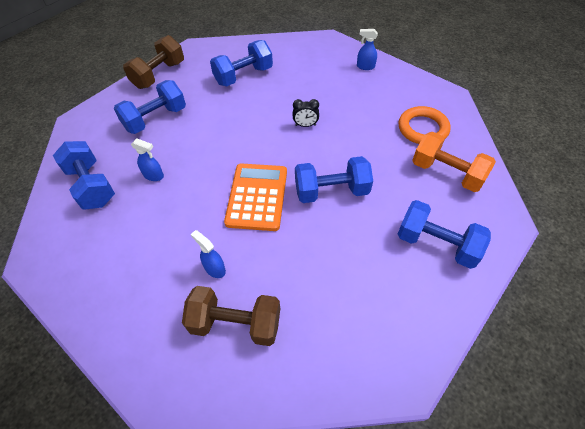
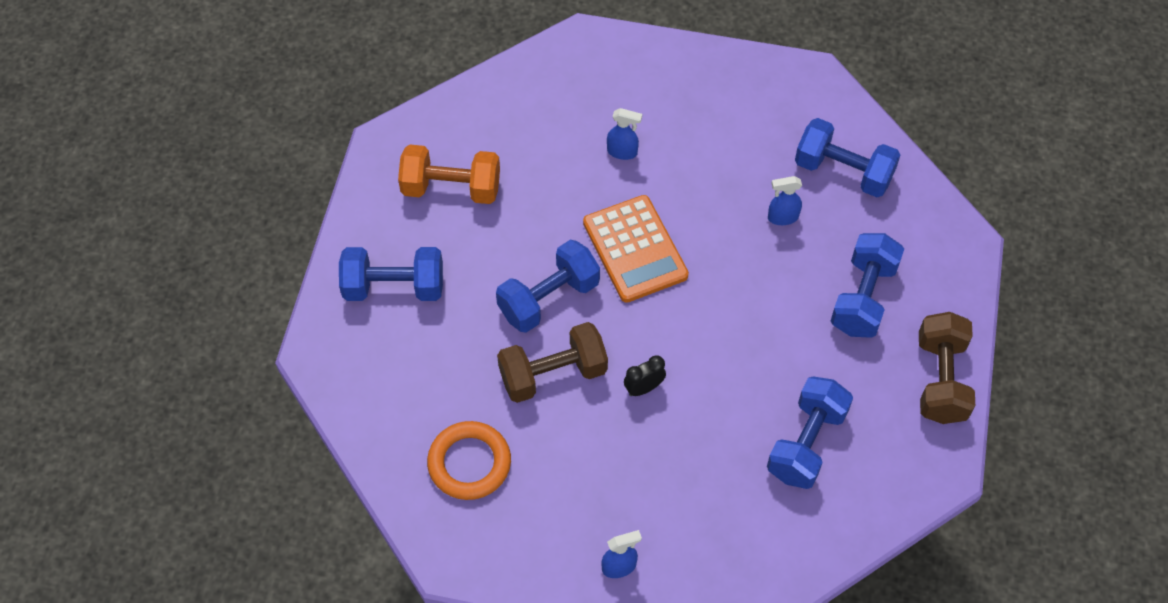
camera: 150 degrees right, 5 degrees up
(236, 323) = (564, 116): brown dumbbell -> brown dumbbell (553, 374)
(447, 173) = (410, 395): orange dumbbell -> orange dumbbell (451, 188)

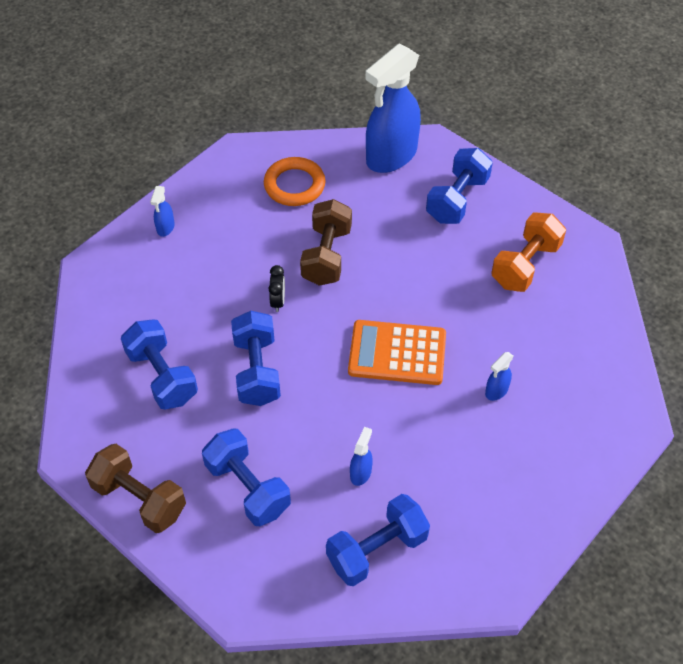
camera: 120 degrees right, 5 degrees down
(363, 384) = (391, 156): none -> blue spray bottle
(548, 298) = (389, 280): blue dumbbell -> blue dumbbell (257, 370)

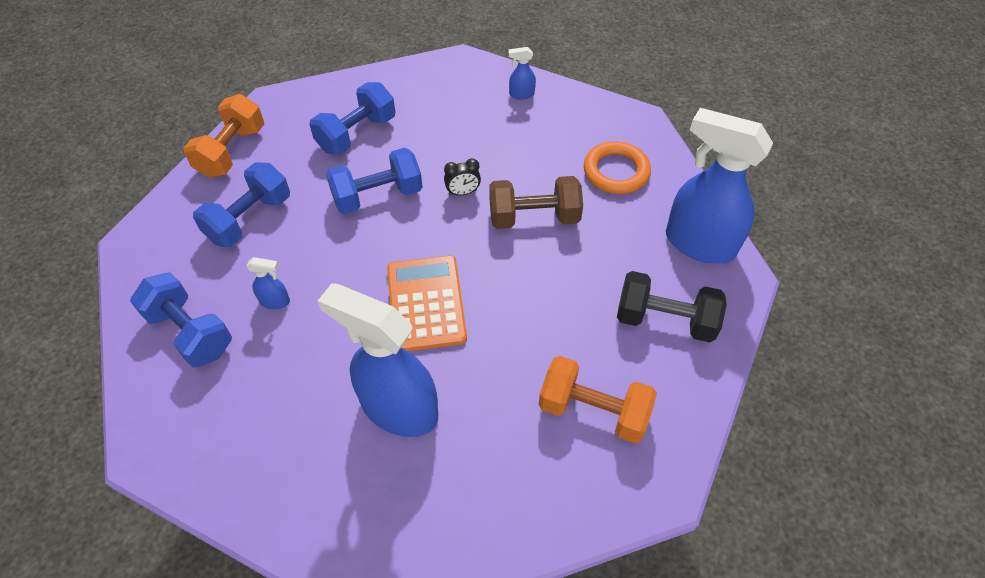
camera: 75 degrees right, 0 degrees up
(139, 498) = (232, 151): brown dumbbell -> orange dumbbell
(457, 199) = (665, 320): blue dumbbell -> black dumbbell
(496, 391) = (398, 408): blue spray bottle -> blue spray bottle, size x2.47

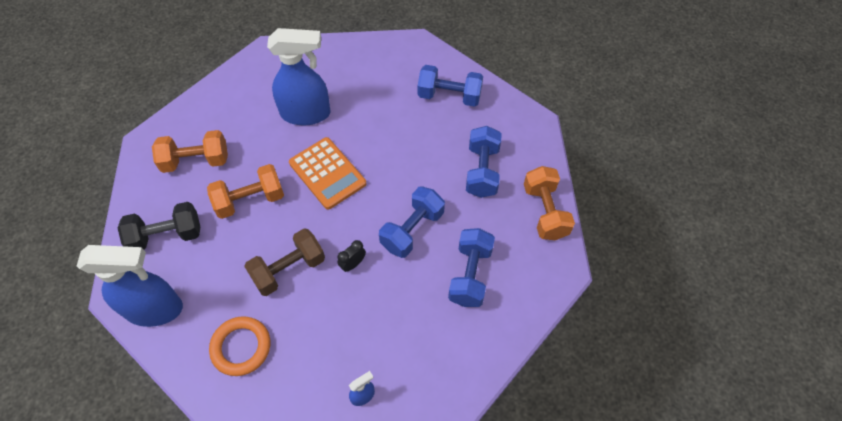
camera: 150 degrees right, 5 degrees up
(275, 301) = (418, 132): blue spray bottle -> none
(541, 316) = (250, 200): none -> orange dumbbell

